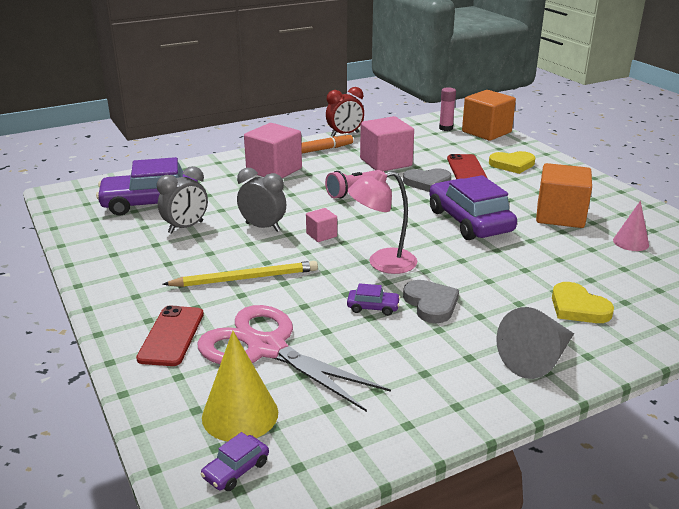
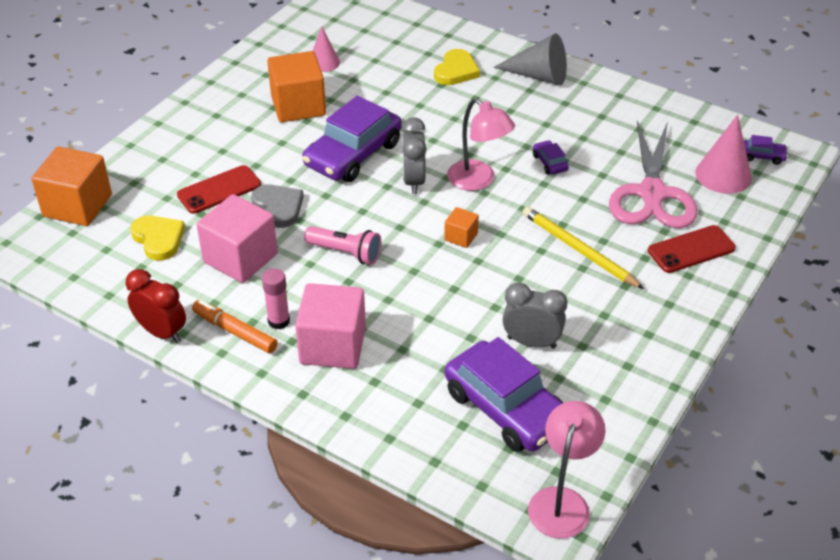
camera: 120 degrees left, 15 degrees up
(67, 198) = (562, 501): none -> pink lamp
(240, 414) = (723, 175): yellow cone -> pink cone
(263, 227) = (481, 284): grey clock -> grey clock (414, 181)
(321, 235) = (461, 237): pink cube -> orange cube
(431, 304) = (516, 136): grey heart -> none
(445, 128) = (82, 244): pink glue stick -> pink glue stick (278, 321)
(512, 164) = (182, 161): yellow heart -> yellow heart (158, 239)

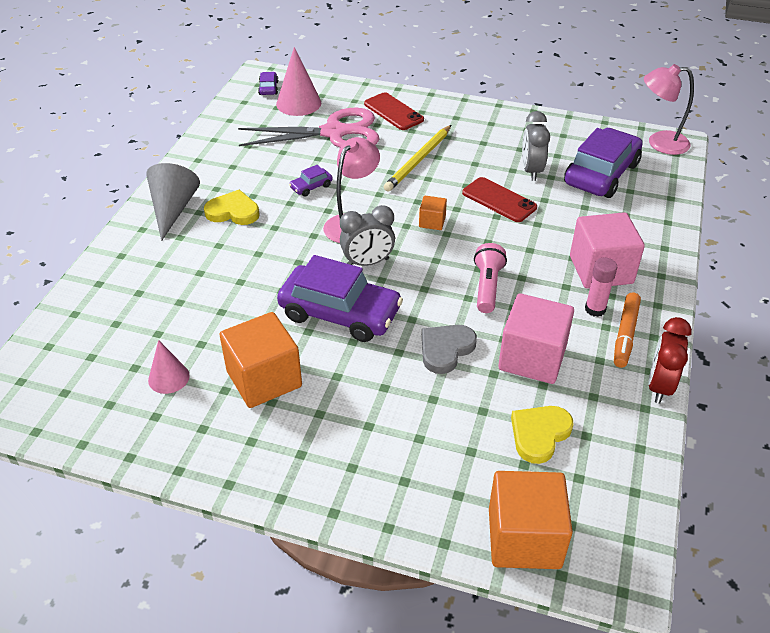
camera: 105 degrees left, 0 degrees up
(219, 190) = (438, 407): red phone -> red phone (499, 200)
(456, 71) = (172, 265): yellow heart -> yellow heart (233, 212)

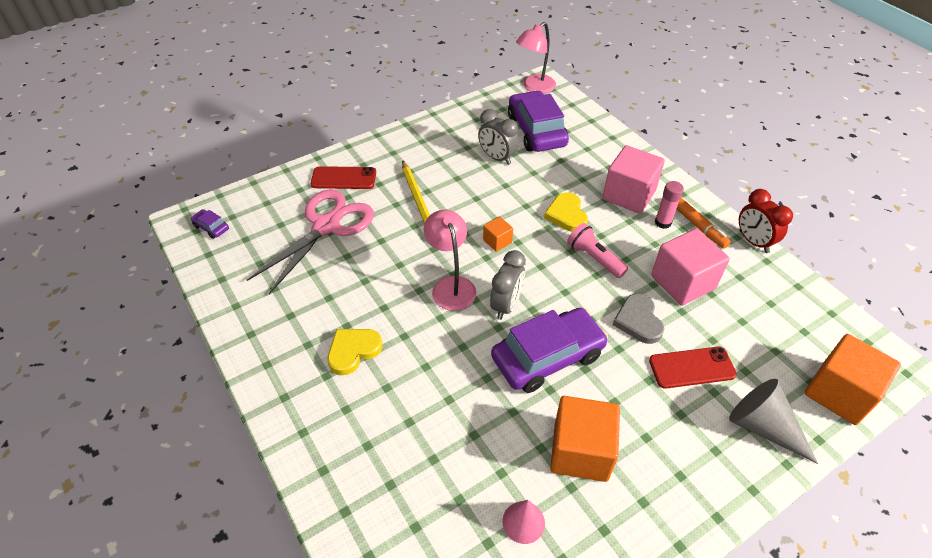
camera: 50 degrees left, 5 degrees up
(173, 209) = (300, 392): grey cone -> grey cone (762, 426)
(298, 103) = (259, 222): pink cone -> none
(311, 187) = (378, 282): purple car -> none
(499, 200) = (510, 193): red phone -> red phone (692, 368)
(539, 434) = (754, 325): yellow heart -> yellow heart (566, 215)

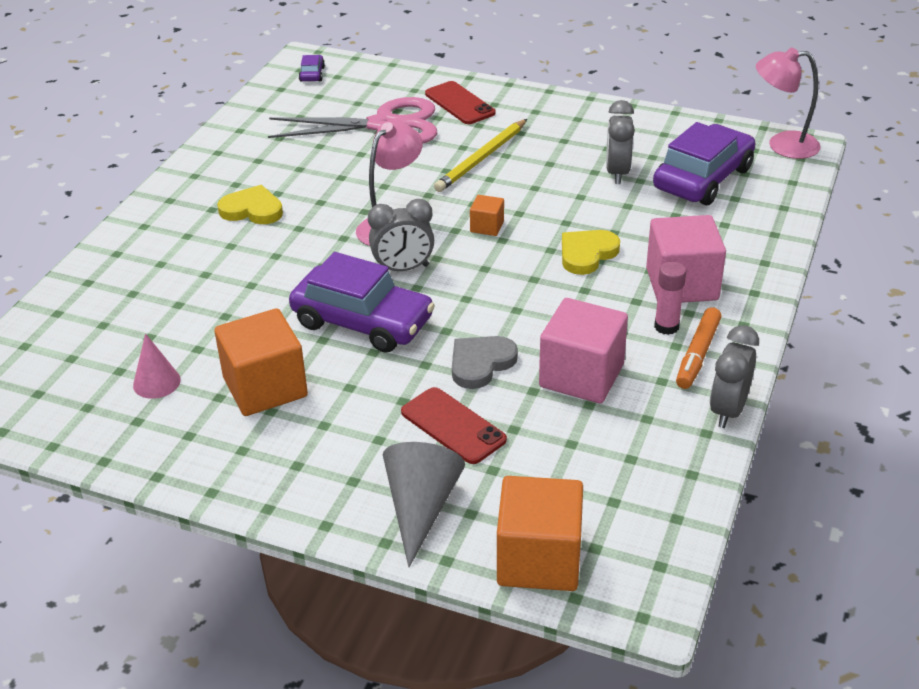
camera: 55 degrees right, 10 degrees down
(594, 258) = (541, 299): pink flashlight -> none
(753, 241) = (728, 410): red clock -> grey clock

